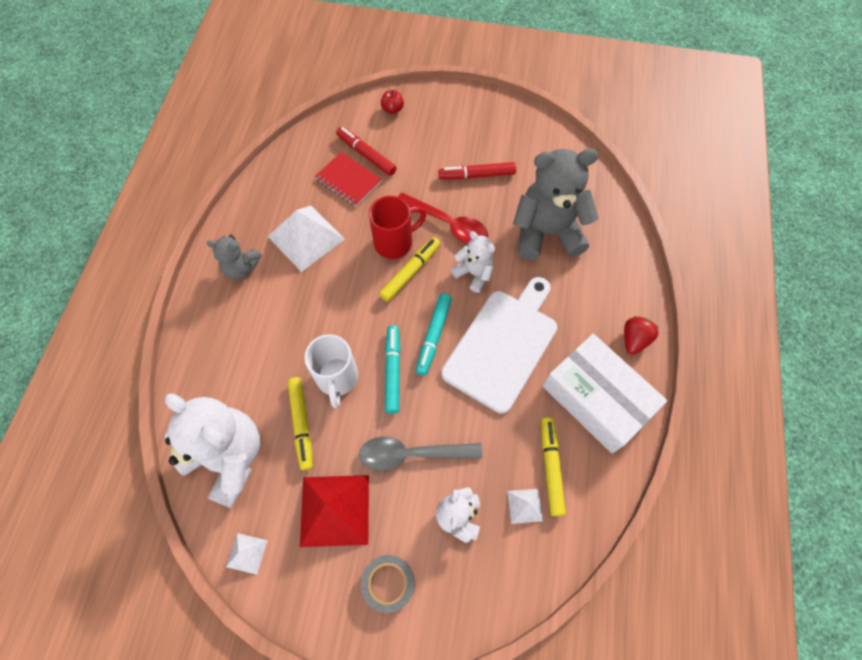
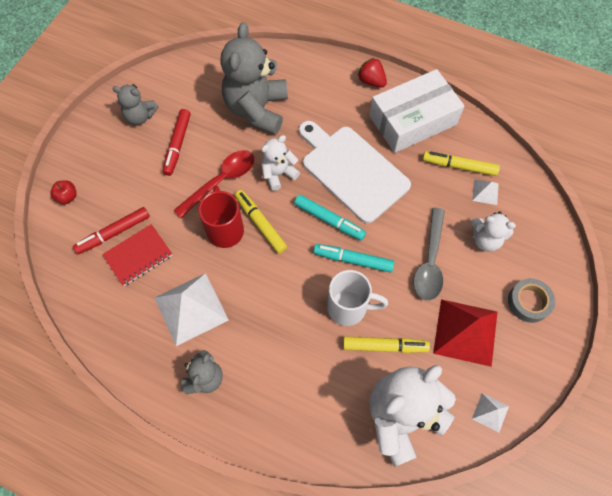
camera: 75 degrees left, 0 degrees up
(498, 135) = (140, 116): none -> grey teddy bear

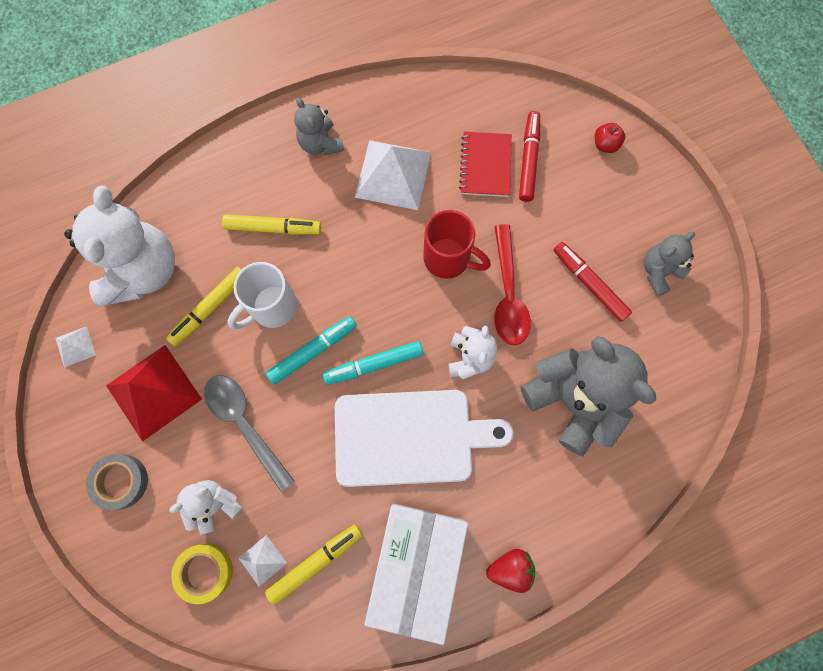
camera: 130 degrees right, 10 degrees up
(260, 224) = (427, 296): yellow marker -> yellow marker (273, 228)
(520, 215) = (205, 571): none -> yellow tape

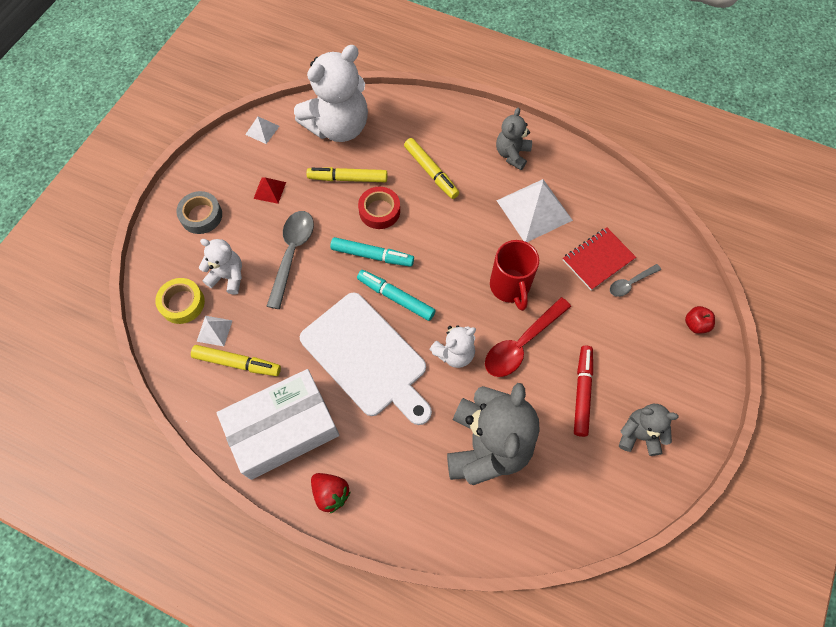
camera: 50 degrees right, 10 degrees down
(153, 392) = (269, 190): red pyramid -> red pyramid, size x0.47
(272, 307) = (379, 211): white mug -> red tape
(528, 160) = (630, 283): red marker -> grey spoon

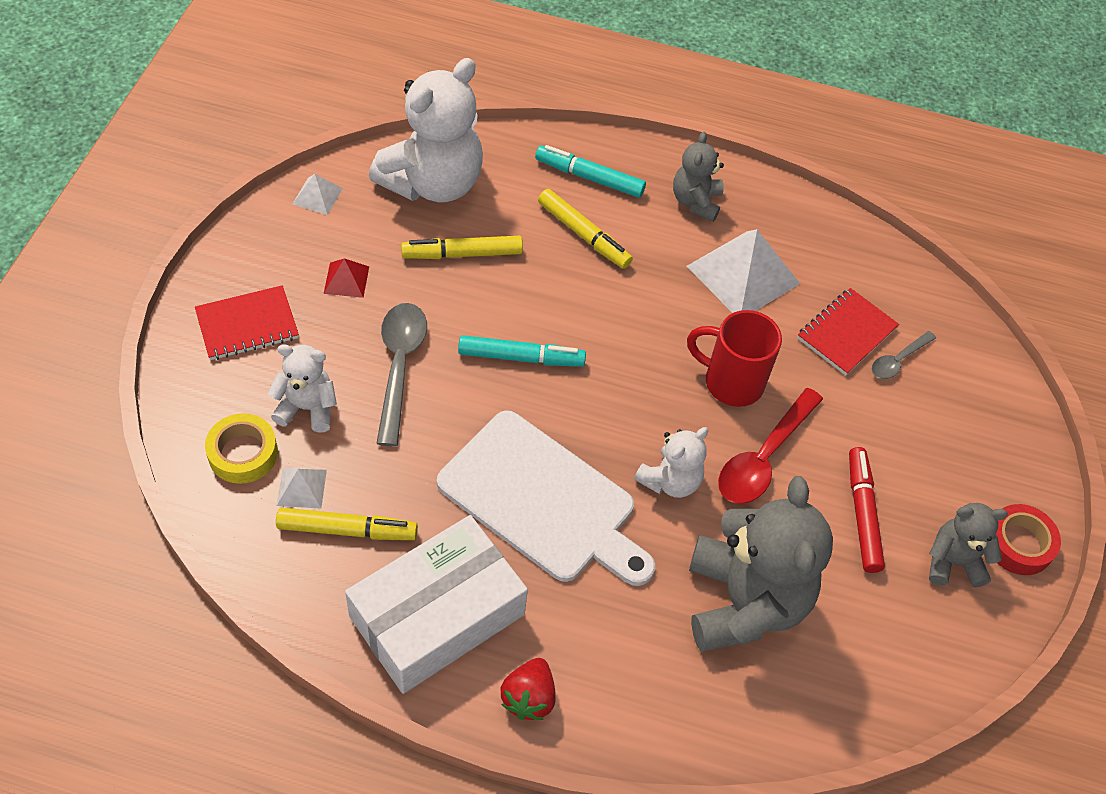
camera: 15 degrees left, 10 degrees down
(201, 216) = (247, 325): grey tape -> red notebook
(331, 493) = (529, 697): red strawberry -> red strawberry turned 75 degrees clockwise
(379, 211) = (519, 295): red tape -> red tape (1018, 544)
(396, 298) = (568, 413): turquoise marker -> turquoise marker (589, 177)
(510, 287) = (731, 382): red mug -> red mug turned 135 degrees clockwise
(695, 324) = (998, 406): red apple -> none

